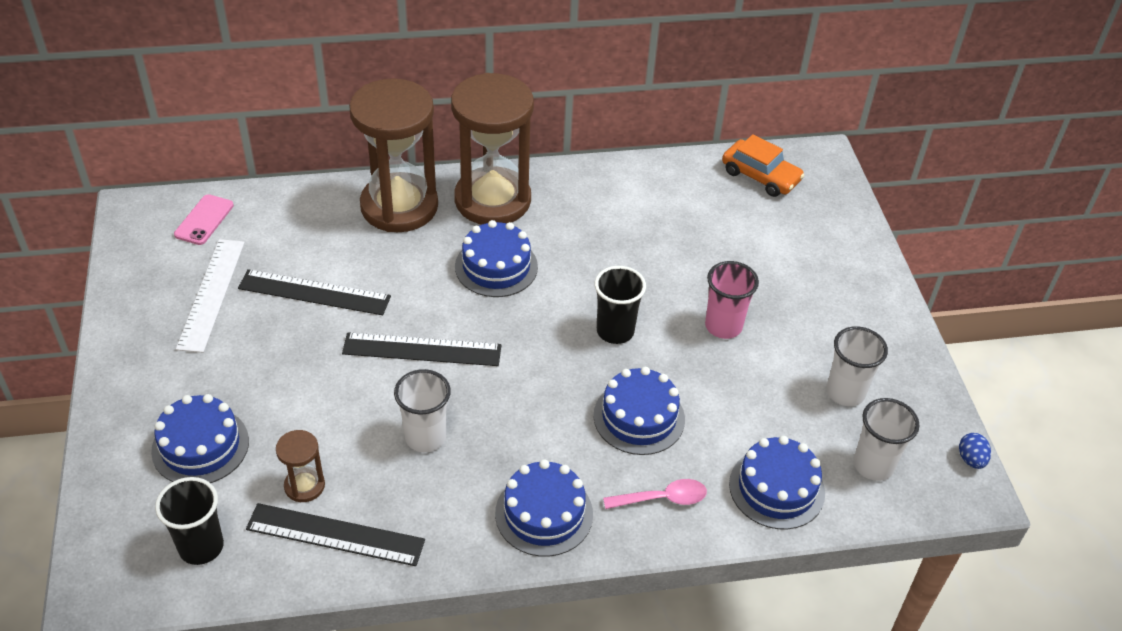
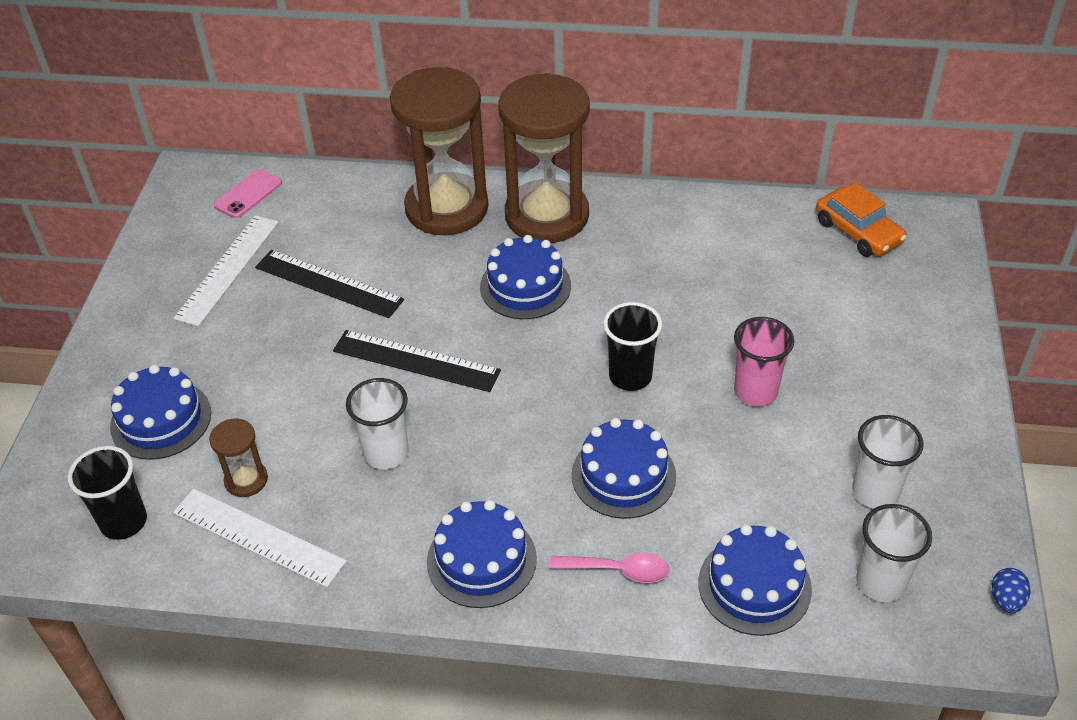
camera: 20 degrees right, 0 degrees up
(335, 534) = (258, 537): black ruler -> white ruler

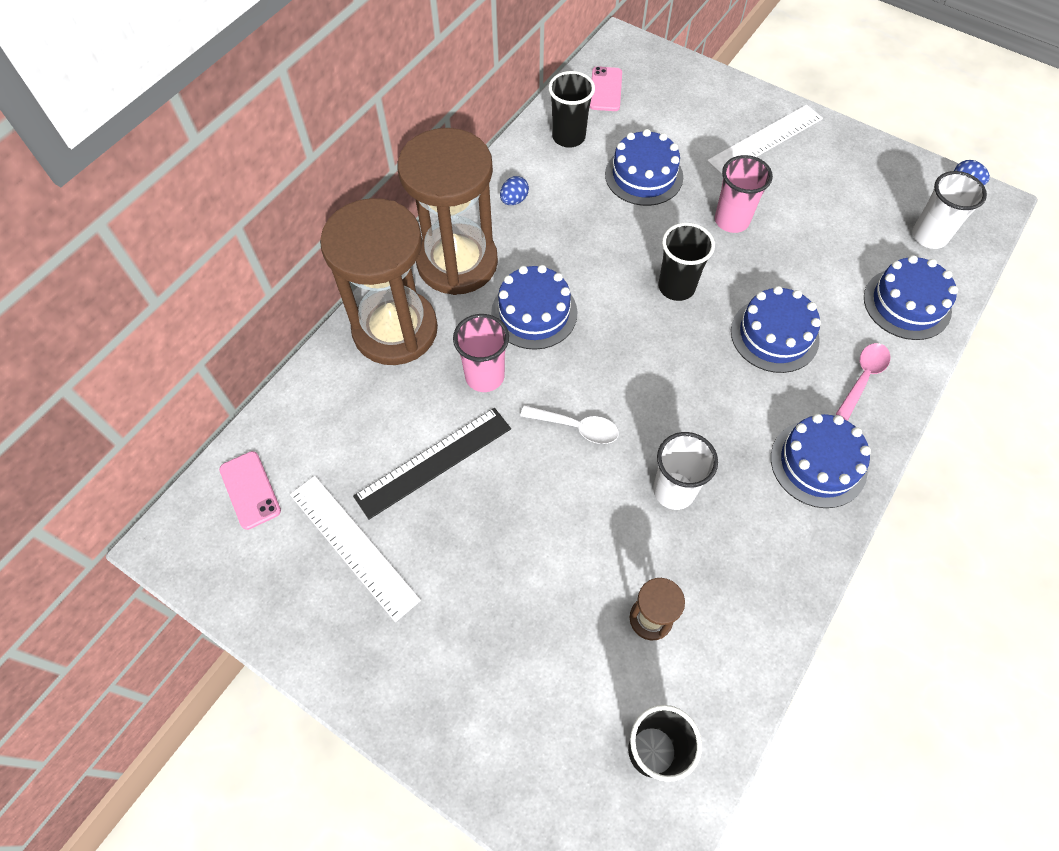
camera: 65 degrees left, 15 degrees up
(161, 420) = (533, 676): blue cake -> blue cake (644, 175)
(258, 537) = (723, 629): white ruler -> white ruler (765, 140)
(416, 361) = (576, 427): black ruler -> white spoon
(434, 281) = (484, 376): none -> pink cup
(650, 223) = (514, 200): none -> blue egg
(765, 229) = (568, 137): none -> black cup
(858, 232) = (605, 89): orange car -> pink phone
(875, 492) = (853, 201): white cup -> none

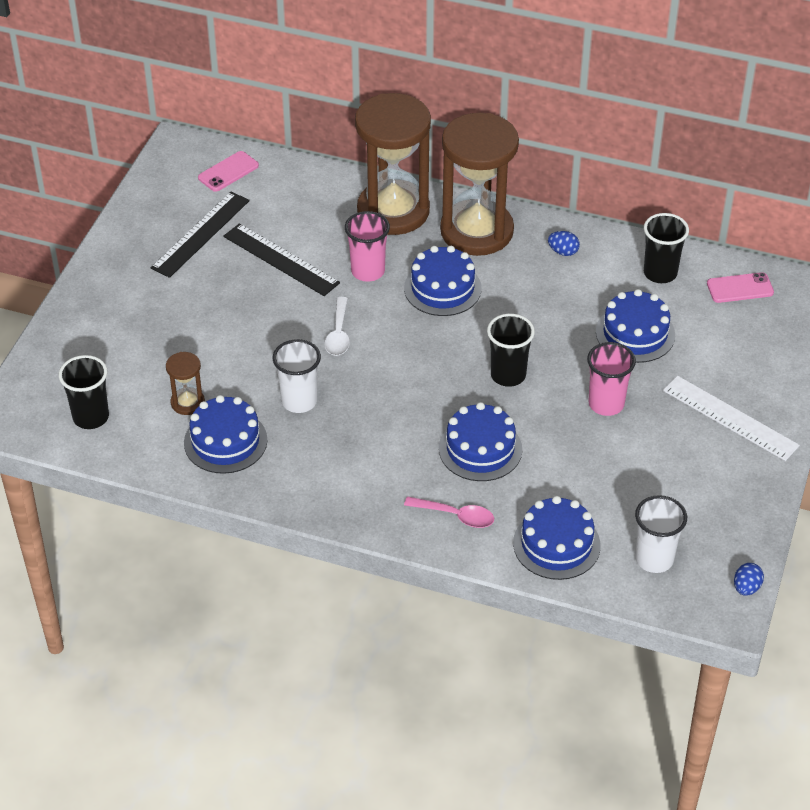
camera: 75 degrees right, 15 degrees down
(353, 546) = (201, 234): white ruler -> black ruler
(818, 463) = (354, 490): blue cake -> blue cake (225, 441)

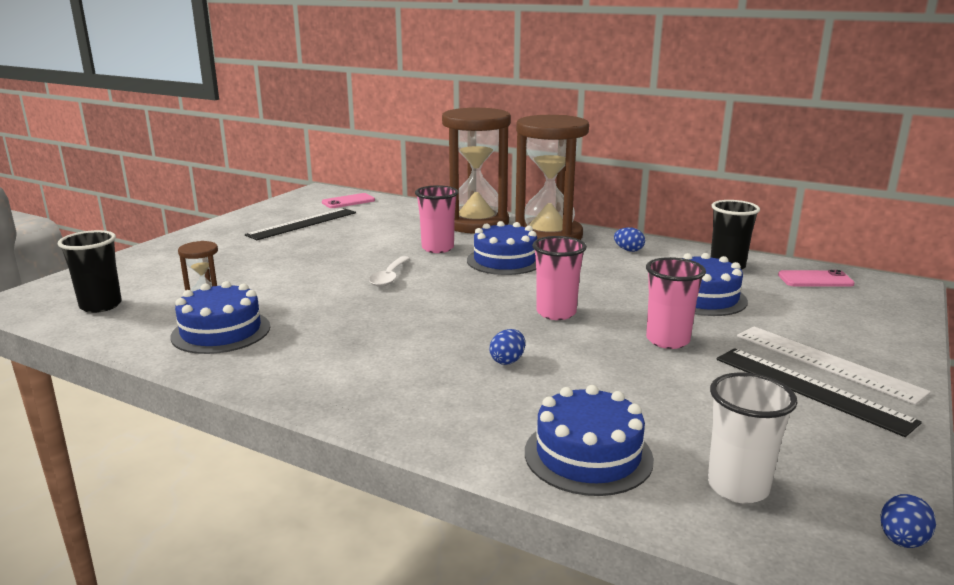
camera: 10 degrees right, 25 degrees down
(281, 259) = (362, 238): black ruler -> black ruler (810, 389)
(299, 401) = (321, 312): white cup -> none
(456, 516) = (455, 413): pink spoon -> none
(480, 449) = (507, 361): blue cake -> blue egg
(508, 375) = (556, 313): black cup -> pink cup

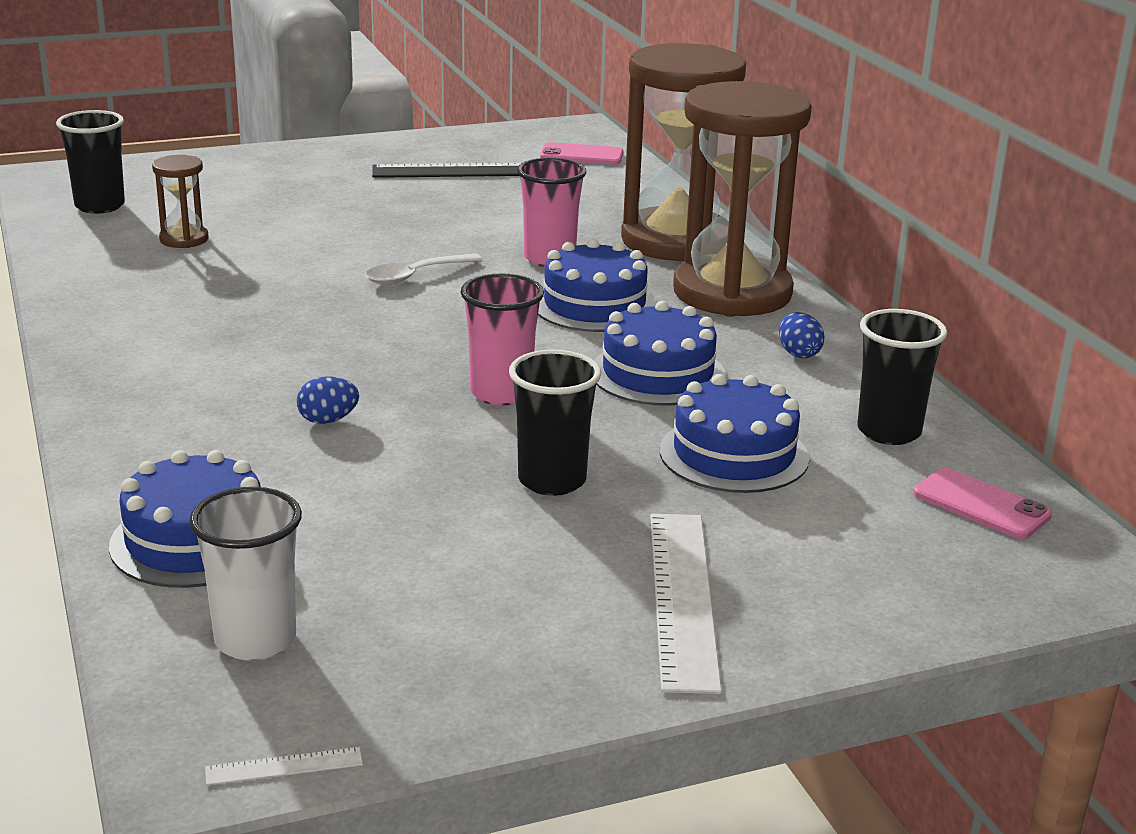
camera: 40 degrees right, 5 degrees up
(221, 331) = (143, 274): blue cake -> blue cake (658, 374)
(667, 340) = (552, 481): pink cup -> black cup
(810, 389) = (578, 610): black ruler -> none
(902, 541) = (284, 766): blue egg -> white ruler

